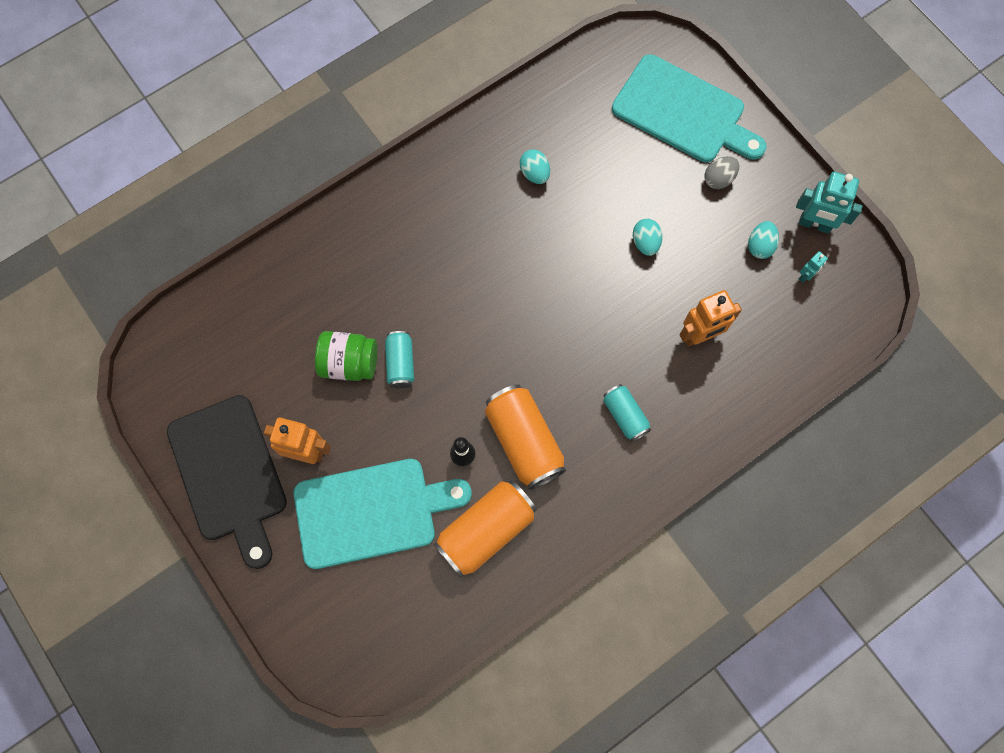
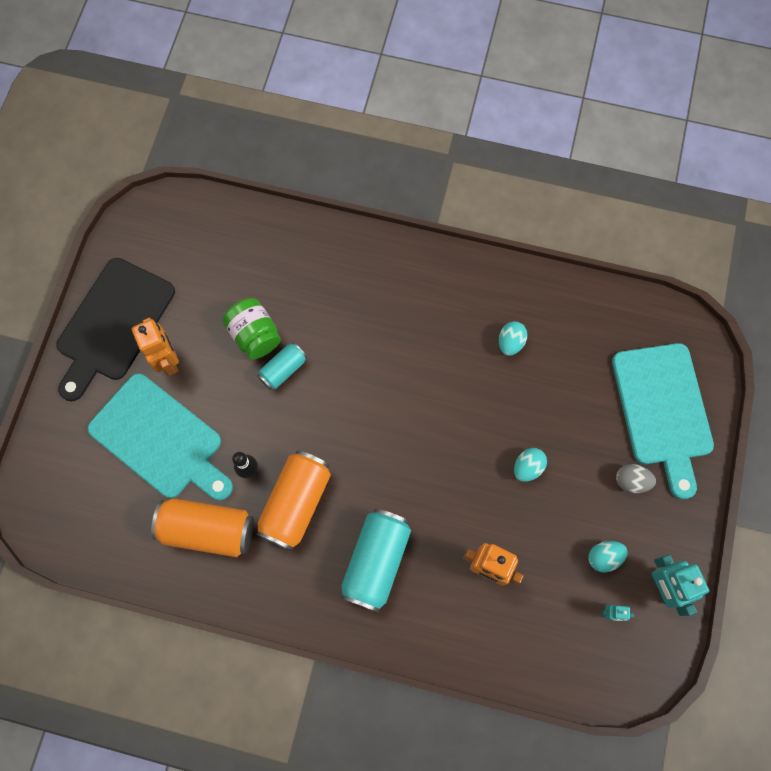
camera: 50 degrees right, 0 degrees up
(625, 415) = (376, 561): turquoise can -> turquoise can, size x1.77

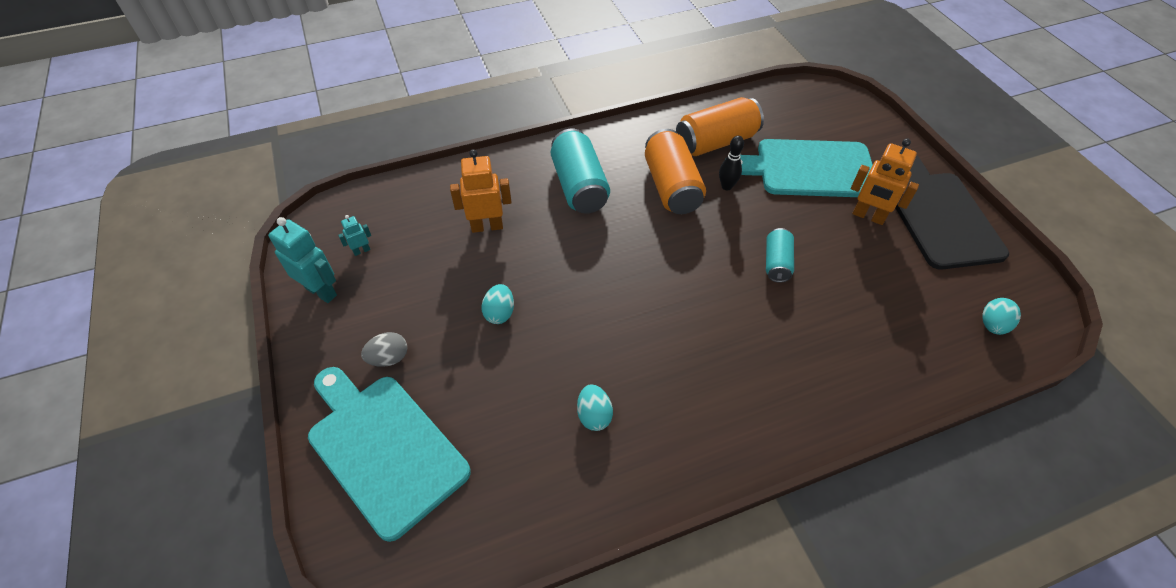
camera: 145 degrees right, 20 degrees down
(255, 335) = (828, 273): green jar -> none
(603, 557) = (387, 284): turquoise egg -> turquoise egg (992, 325)

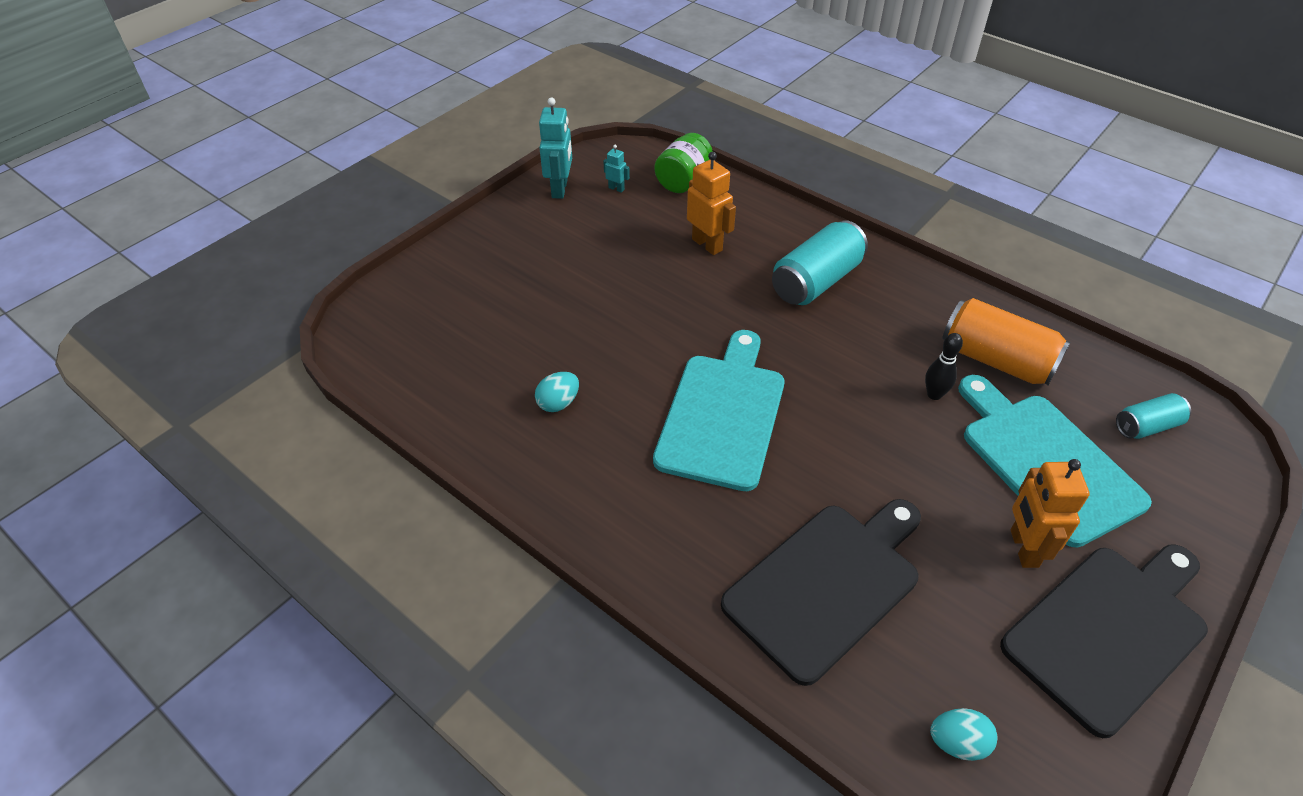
camera: 60 degrees right, 5 degrees down
(383, 447) = (447, 291): turquoise cutting board -> turquoise cutting board (723, 414)
(389, 358) = (526, 255): grey egg -> none
(396, 202) = (683, 181): none -> green jar
(499, 313) = (619, 296): turquoise egg -> none
(671, 187) = (886, 349): orange can -> none
(776, 263) = (859, 478): turquoise can -> turquoise can (1146, 426)
(856, 327) = (827, 584): none -> black cutting board

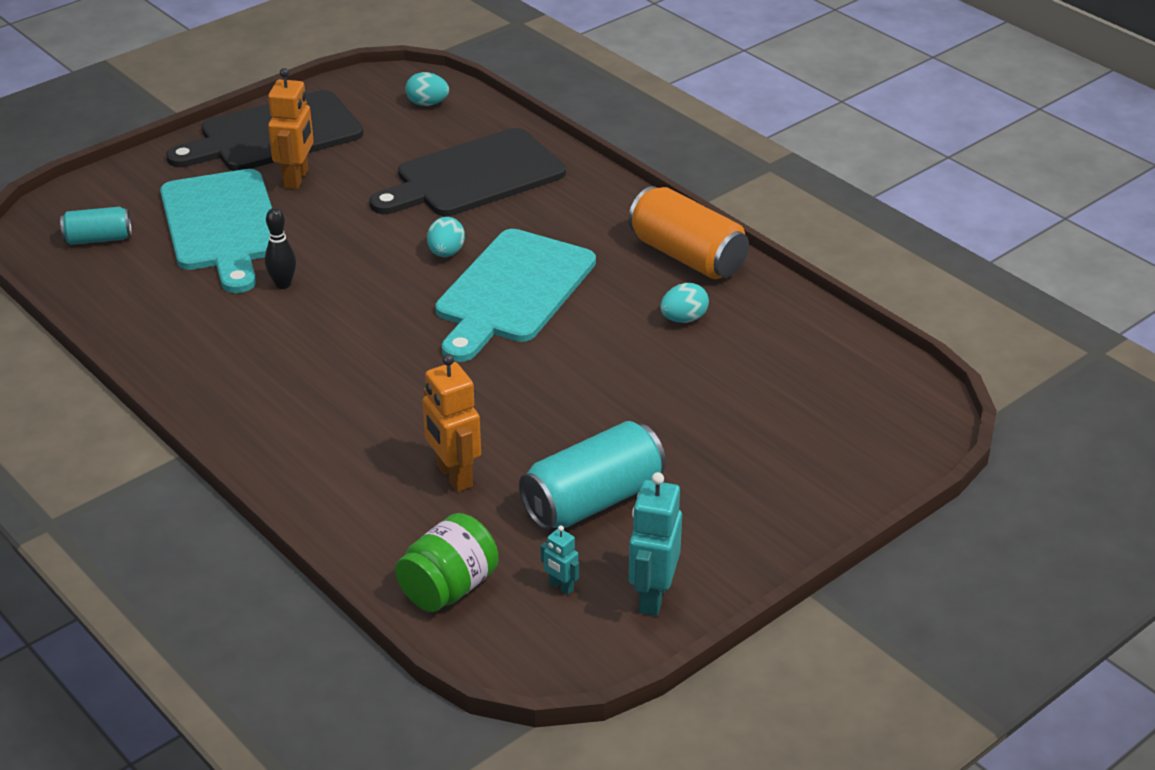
camera: 170 degrees left, 10 degrees down
(804, 455) = (446, 253): none -> turquoise egg
(816, 281) = (334, 410): turquoise can -> turquoise can (593, 501)
(996, 360) = (190, 306): orange can -> orange can (687, 256)

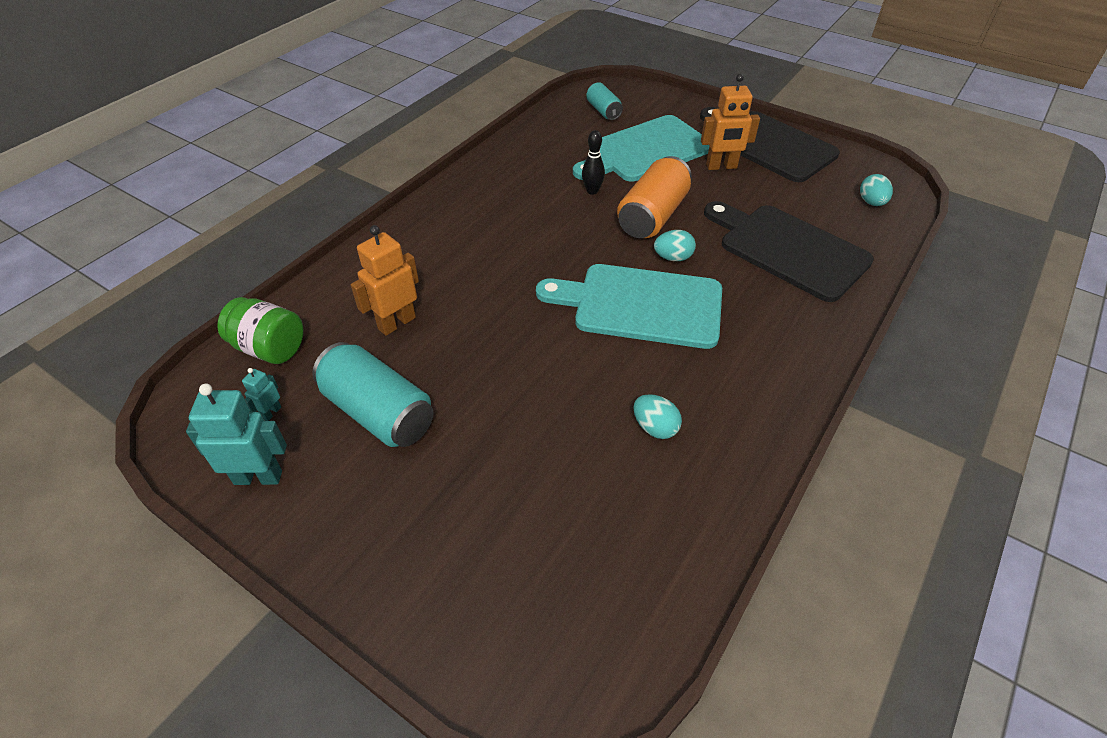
camera: 75 degrees right, 10 degrees up
(687, 256) = (757, 412): orange can -> orange can (652, 216)

